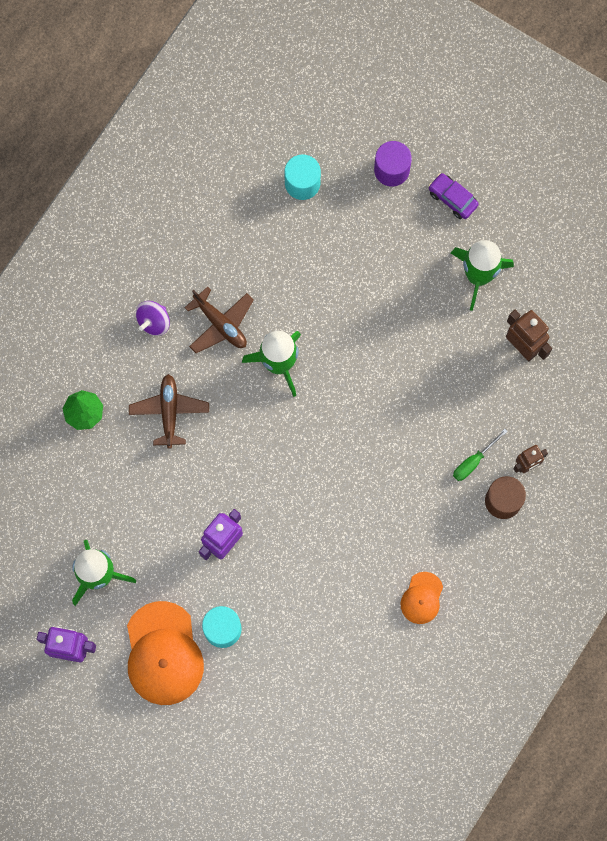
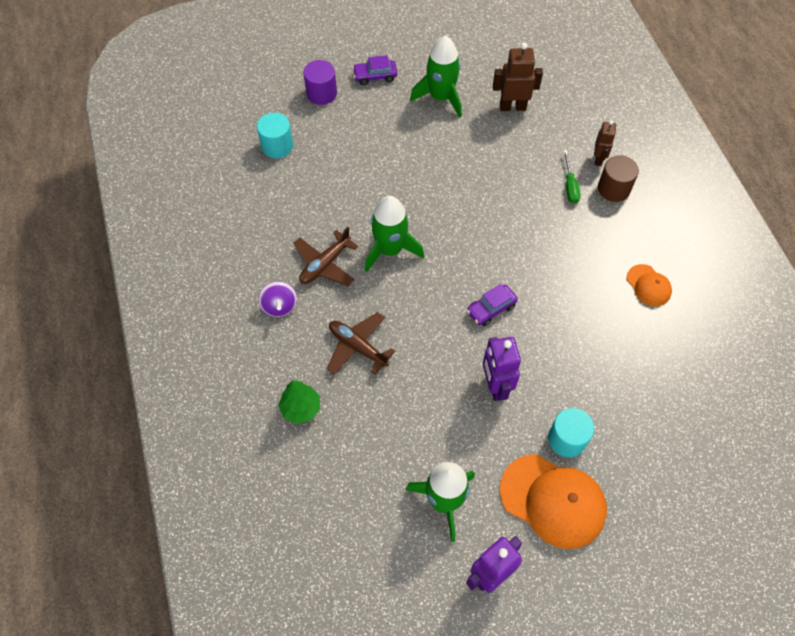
camera: 50 degrees left, 15 degrees down
(220, 324) = (325, 264): brown plane -> brown plane turned 135 degrees clockwise
(290, 487) = (491, 309): none -> purple car

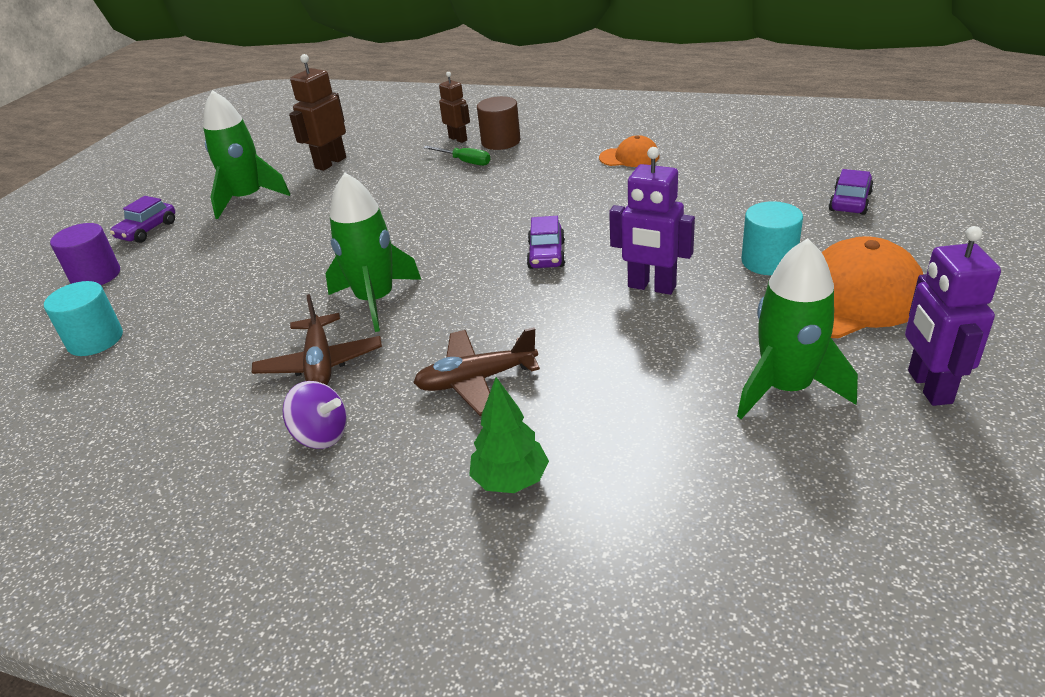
camera: 50 degrees left, 25 degrees down
(680, 459) = (850, 202): none -> purple car

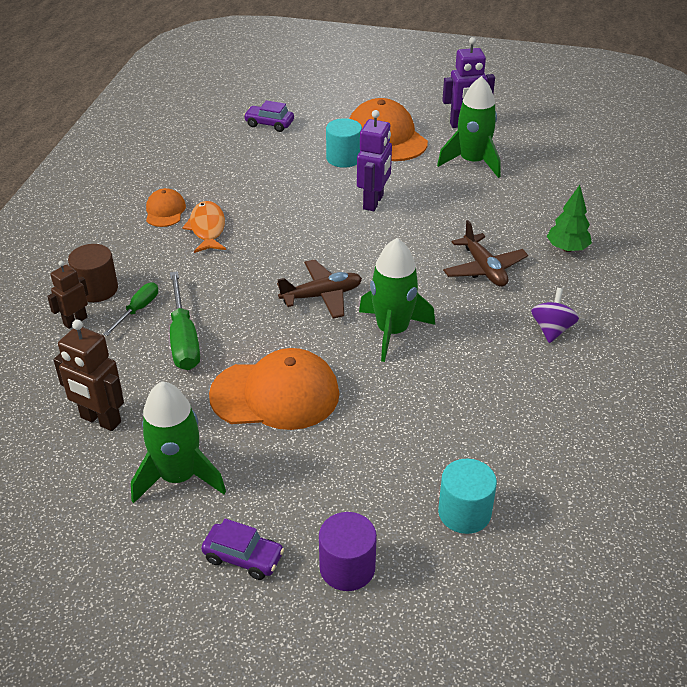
camera: 100 degrees left, 5 degrees up
(315, 234) = (275, 394): none -> orange cap
(320, 363) = (477, 346): brown plane -> brown plane (322, 296)
(414, 185) = (183, 339): none -> green screwdriver
(546, 255) = (328, 248): purple car -> none
(595, 181) = (207, 228): none -> orange fish

